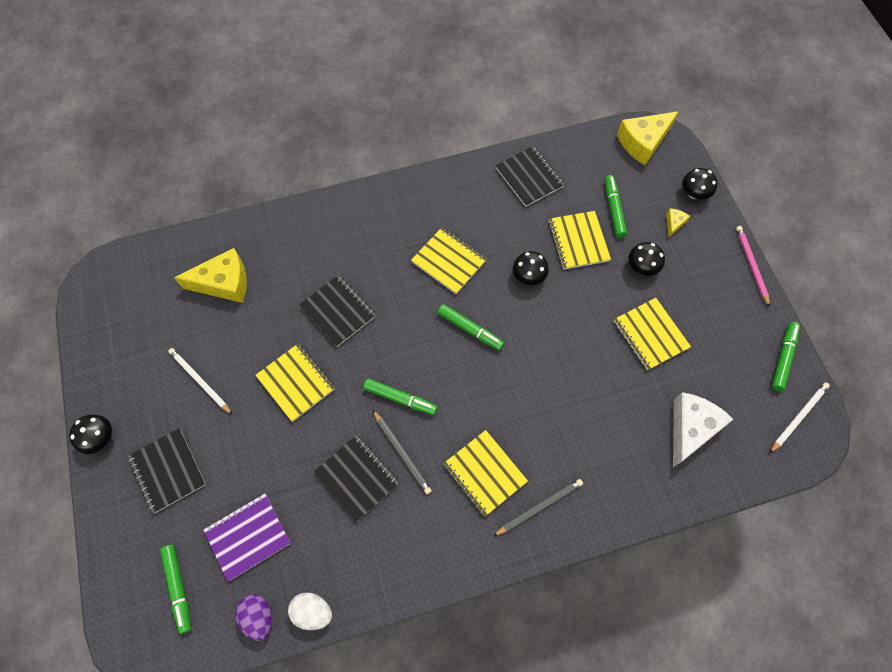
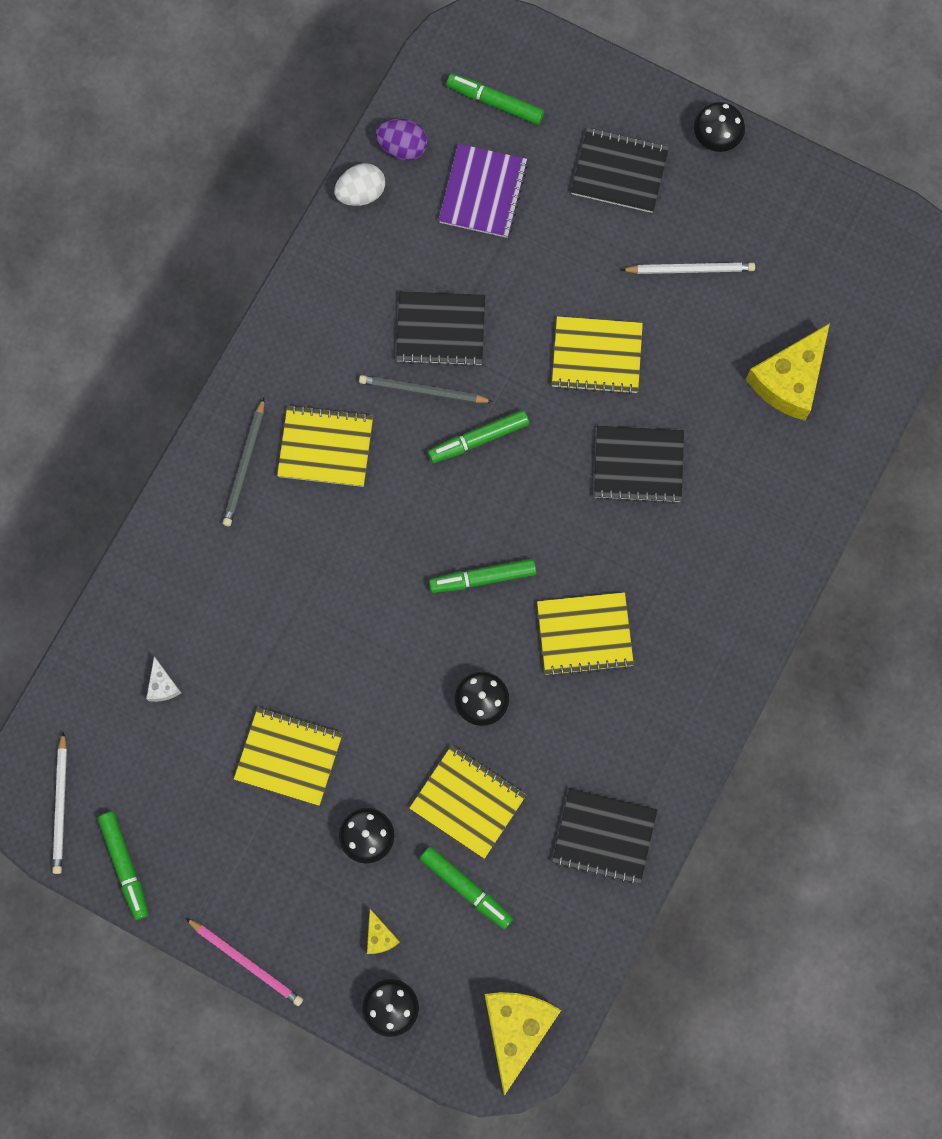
camera: 135 degrees right, 10 degrees up
(690, 428) = (162, 685): white cheese -> white cheese, size x0.45

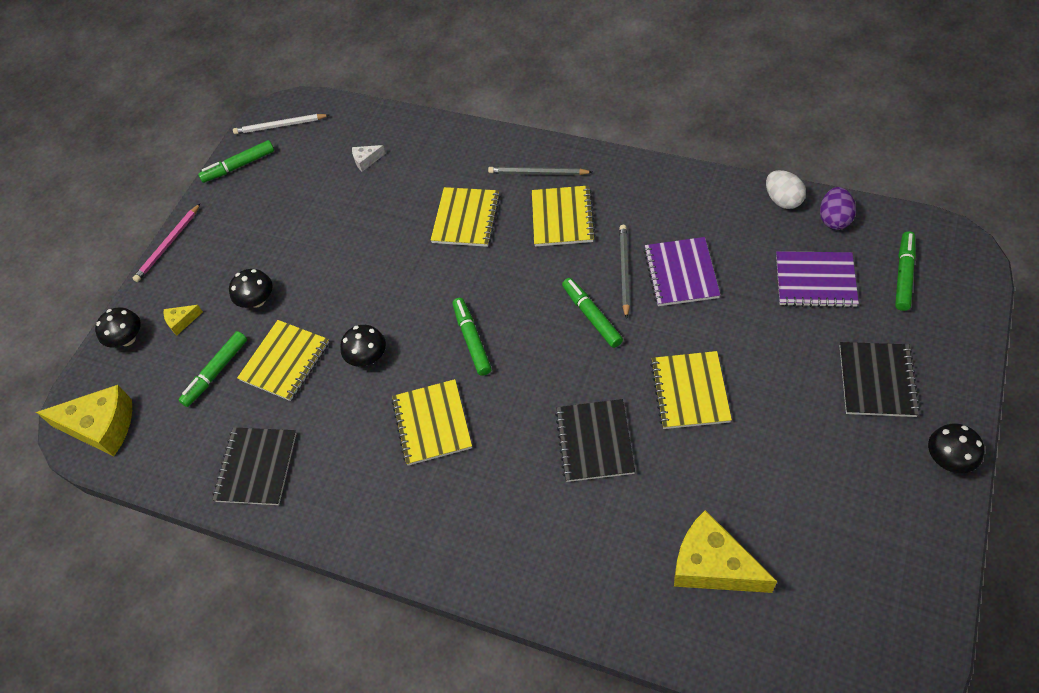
camera: 90 degrees right, 20 degrees down
(289, 757) = (317, 241): yellow notebook -> yellow notebook (466, 218)
(440, 329) = (681, 273): black notebook -> purple notebook
(690, 269) = (800, 456): white pencil -> none

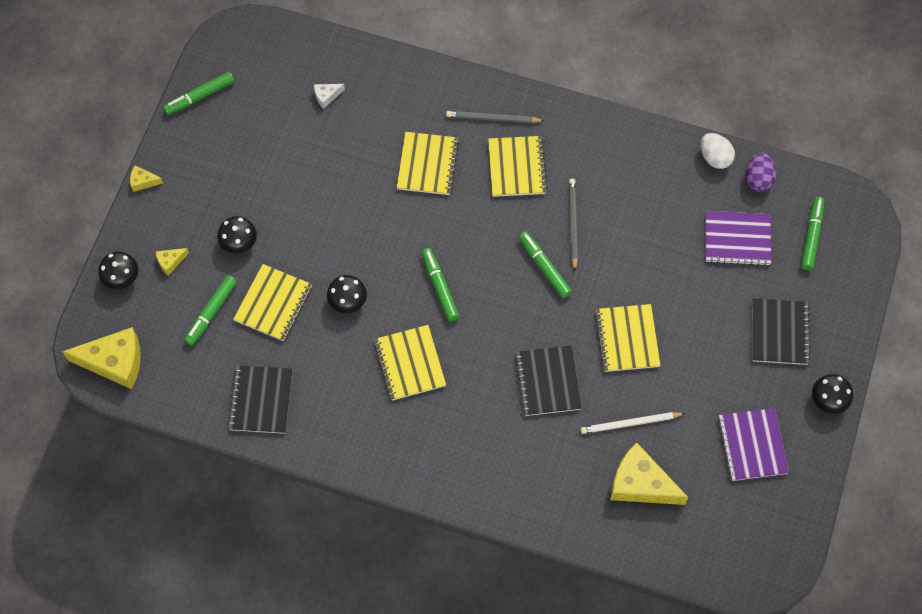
camera: 10 degrees left, 10 degrees up
(168, 245) = (143, 181): pink pencil -> yellow cheese
(280, 126) = (235, 51): white pencil -> white pencil (630, 423)
(681, 273) = (622, 228): purple notebook -> purple notebook (752, 445)

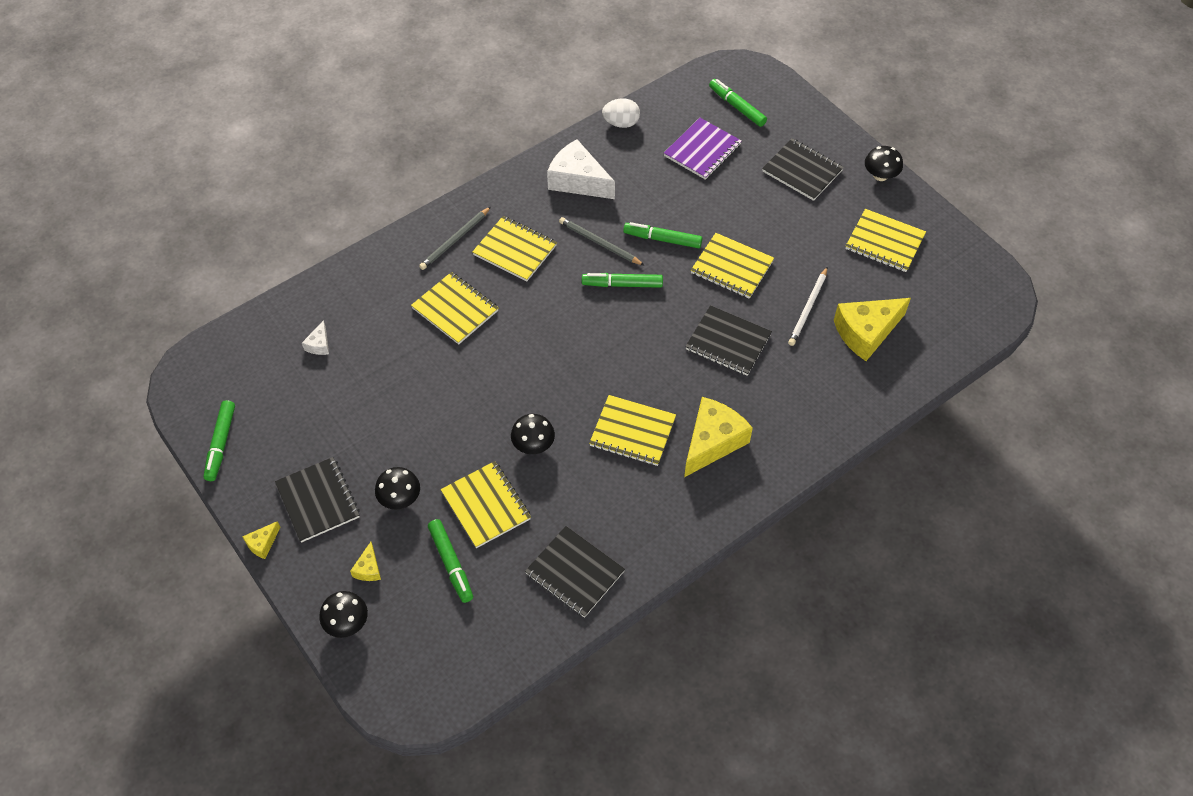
camera: 55 degrees left, 10 degrees down
(115, 362) = (431, 682): yellow cheese -> yellow cheese (712, 441)
(199, 191) = (318, 501): none -> black notebook
(440, 287) = (578, 367): green marker -> green marker (662, 239)
(625, 165) = (578, 180): none -> white cheese
(752, 445) = (884, 242): purple notebook -> yellow notebook
(758, 179) = (662, 109): purple egg -> none

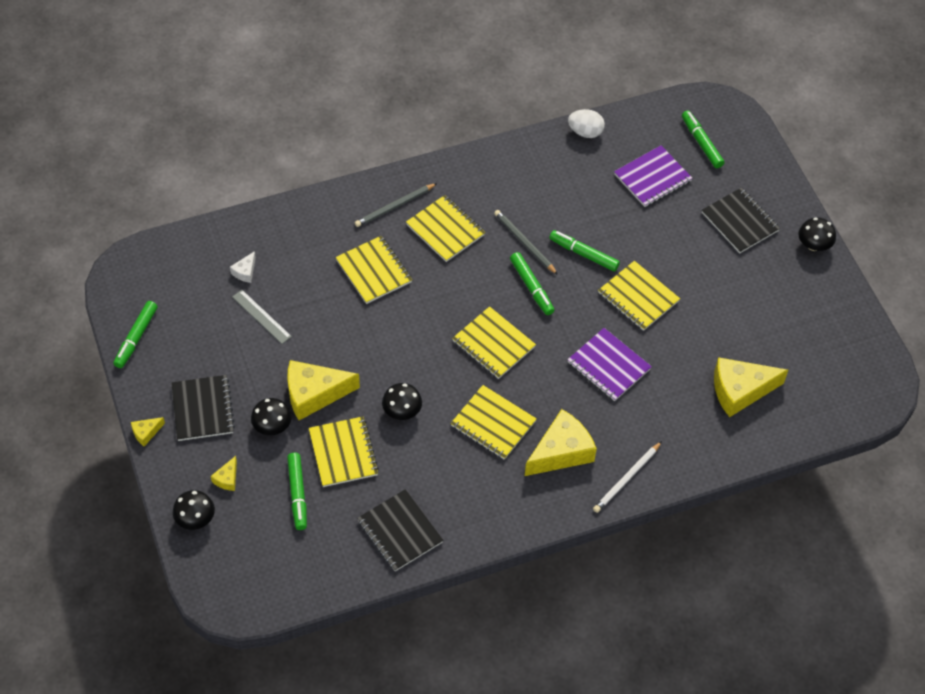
camera: 15 degrees right, 0 degrees up
(351, 386) = (261, 316): none -> grey ruler
(434, 452) = (314, 394): none -> yellow cheese
(578, 180) = (525, 178): white cheese -> none
(622, 284) = (531, 287): green marker -> green marker turned 135 degrees counterclockwise
(728, 342) = (608, 366): black notebook -> purple notebook
(808, 308) = (694, 354): white pencil -> white pencil (626, 479)
(884, 242) = (792, 310): yellow notebook -> yellow notebook (493, 344)

